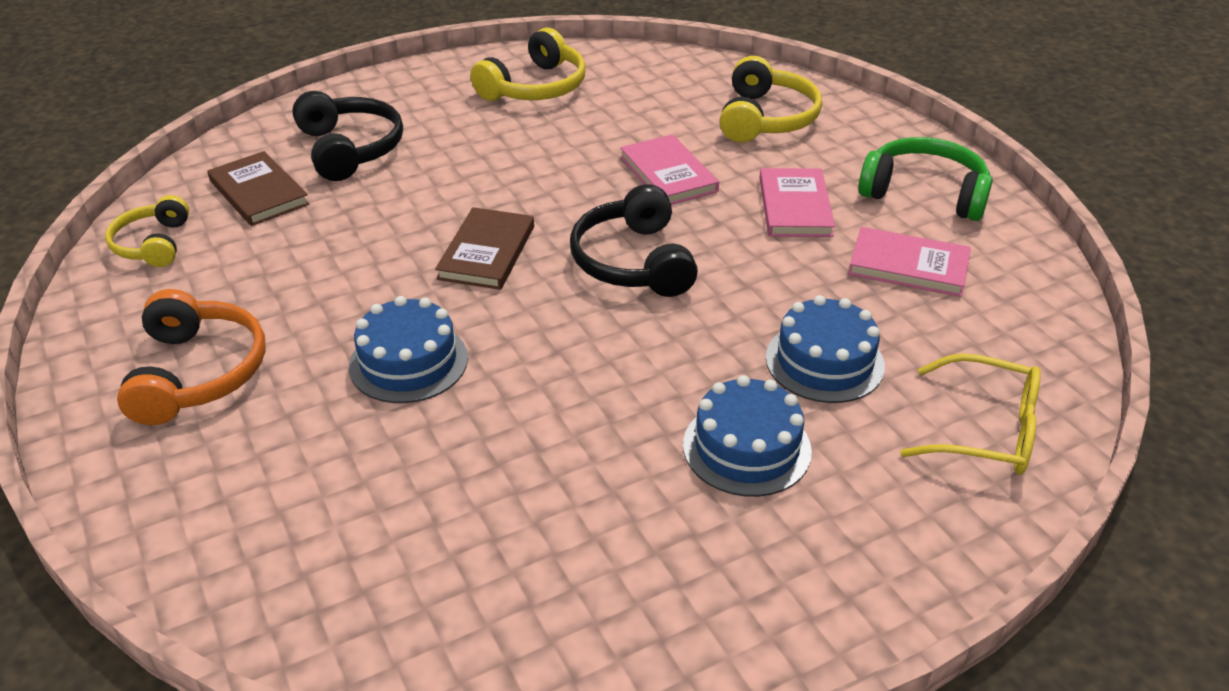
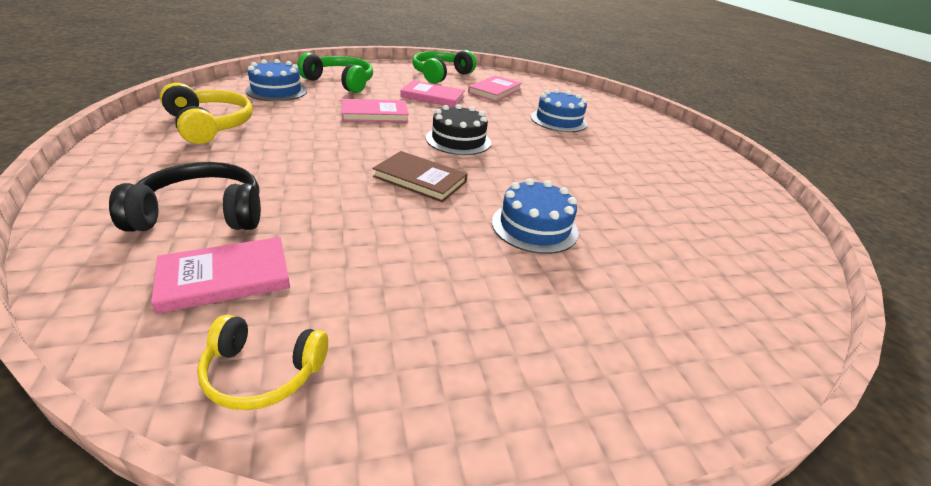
camera: 80 degrees left, 5 degrees down
(198, 373) = (525, 340): orange headphones -> none
(258, 193) = (225, 277): brown book -> pink book
(633, 261) = (458, 140): black headphones -> black cake
(746, 447) = (617, 148): blue cake -> blue cake (276, 91)
(766, 118) = (341, 82): yellow headphones -> green headphones
(986, 431) = (605, 107): yellow glasses -> none

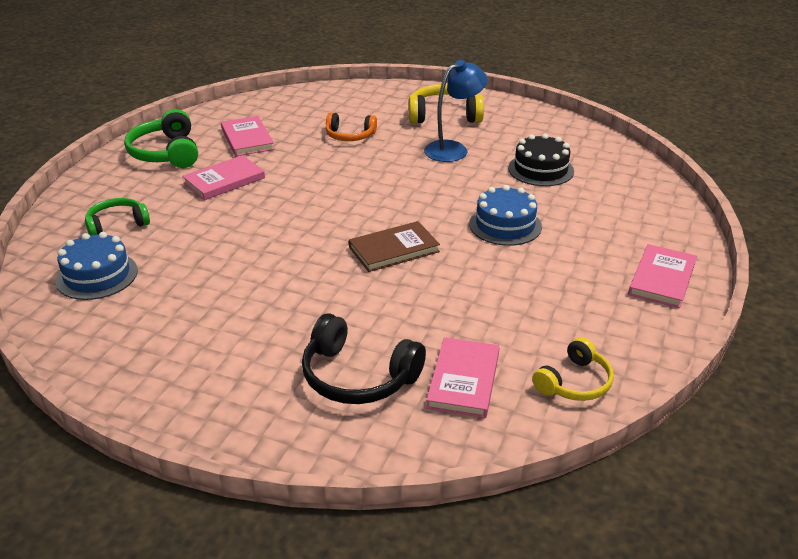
camera: 50 degrees left, 0 degrees up
(202, 213) = (357, 377): black headphones -> black headphones turned 90 degrees counterclockwise
(210, 125) = (159, 341): yellow headphones -> yellow headphones (444, 115)
(341, 82) = (117, 224): green headphones -> green headphones, size x0.65
(375, 114) = (233, 229): pink book -> pink book (662, 279)
(458, 140) = (339, 204): black cake -> black cake (541, 169)
(558, 120) = (349, 136): blue cake -> orange headphones
(617, 166) = (453, 149): none -> blue lamp

